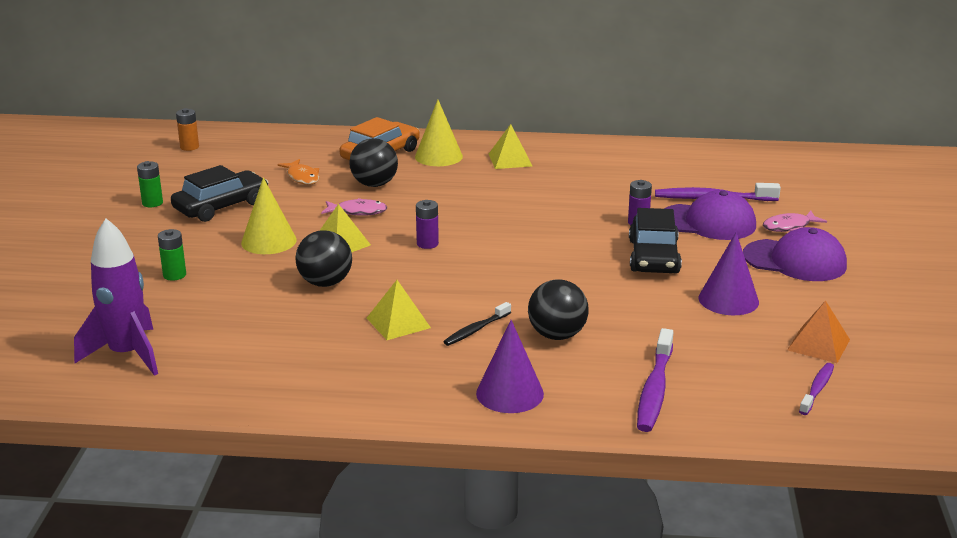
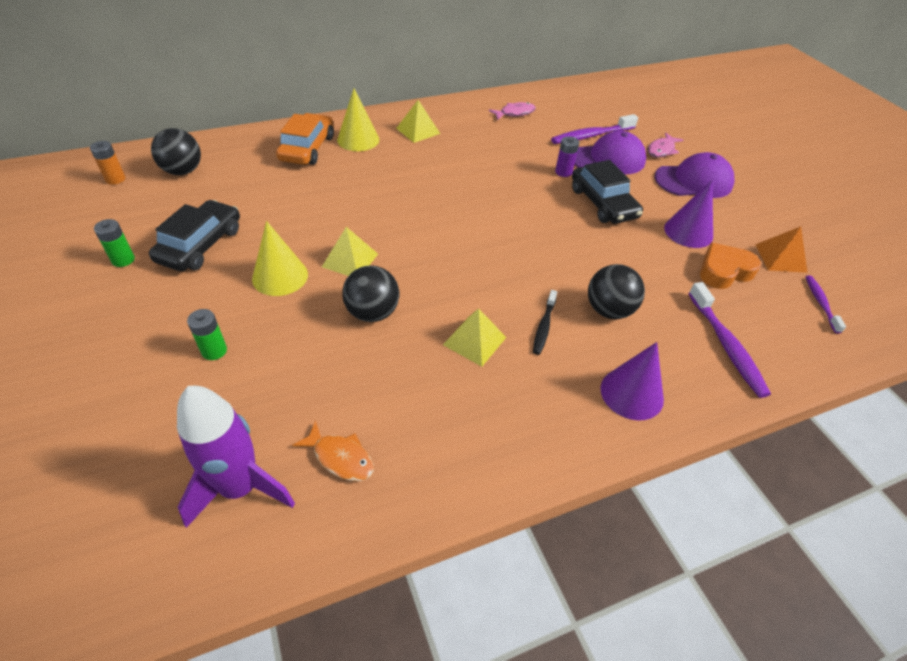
camera: 30 degrees left, 20 degrees up
(302, 177) = (255, 190): orange fish -> orange fish (340, 458)
(358, 212) = (336, 218): pink fish -> pink fish (515, 113)
(374, 184) = (327, 183): black ball -> black ball (183, 171)
(427, 244) = (425, 238): purple battery -> none
(730, 338) = (724, 271): none -> orange heart

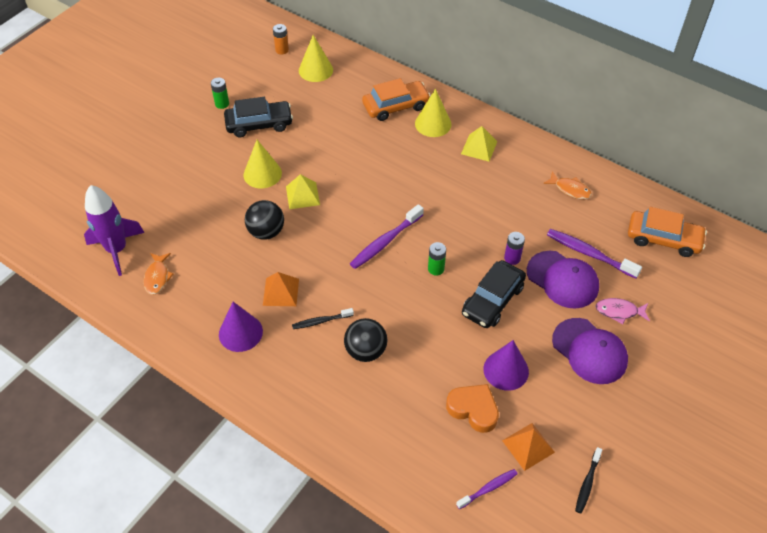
camera: 60 degrees right, 5 degrees up
(183, 171) = (315, 70): black ball -> yellow cone
(214, 351) = (188, 185): green battery -> green battery (436, 269)
(474, 341) = (281, 292): yellow pyramid -> orange pyramid
(515, 113) = (570, 189): pink fish -> orange fish
(604, 101) = (663, 239): none -> orange car
(631, 393) = (296, 392): purple cone -> purple cone (240, 332)
(726, 346) = (384, 434): purple toothbrush -> purple toothbrush (385, 242)
(832, 244) = (587, 483): none -> black toothbrush

